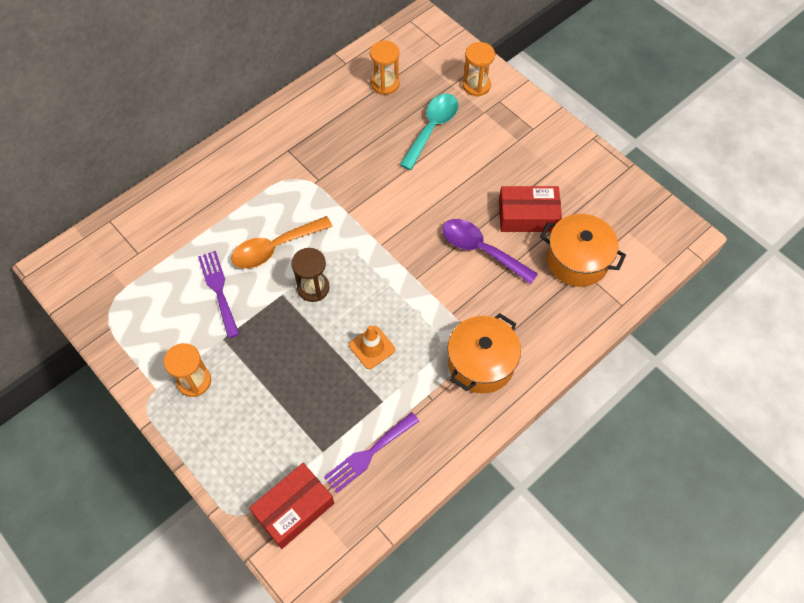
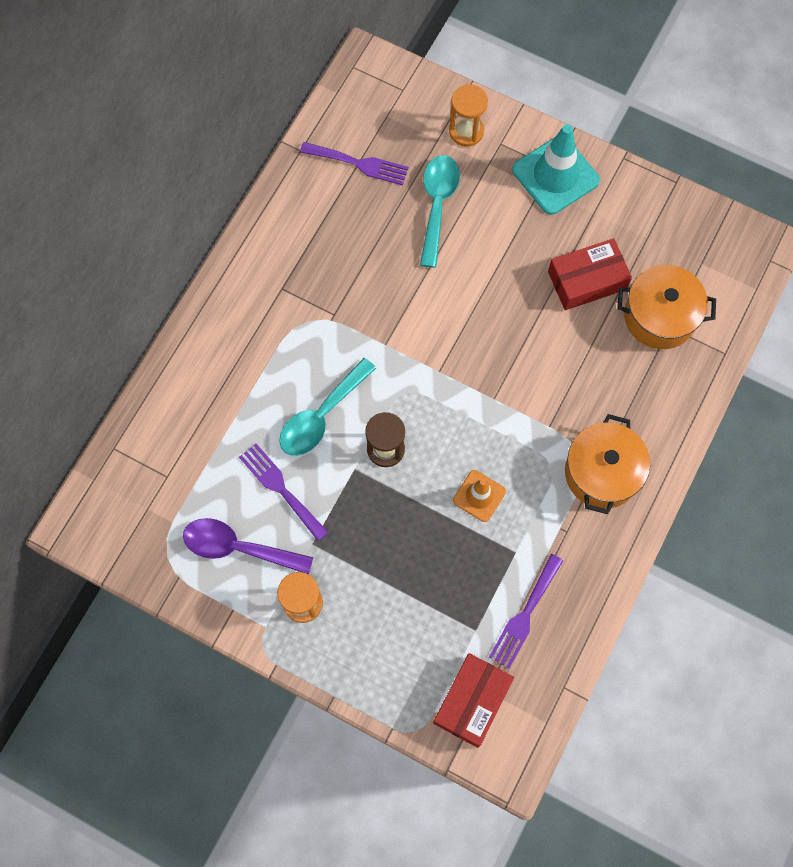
camera: 20 degrees left, 10 degrees up
(275, 248) = (321, 416): orange spoon -> turquoise spoon
(385, 84) = (359, 164): orange hourglass -> purple fork
(481, 250) = (551, 340): purple spoon -> purple spoon (238, 547)
(533, 134) = (555, 175): none -> turquoise traffic cone

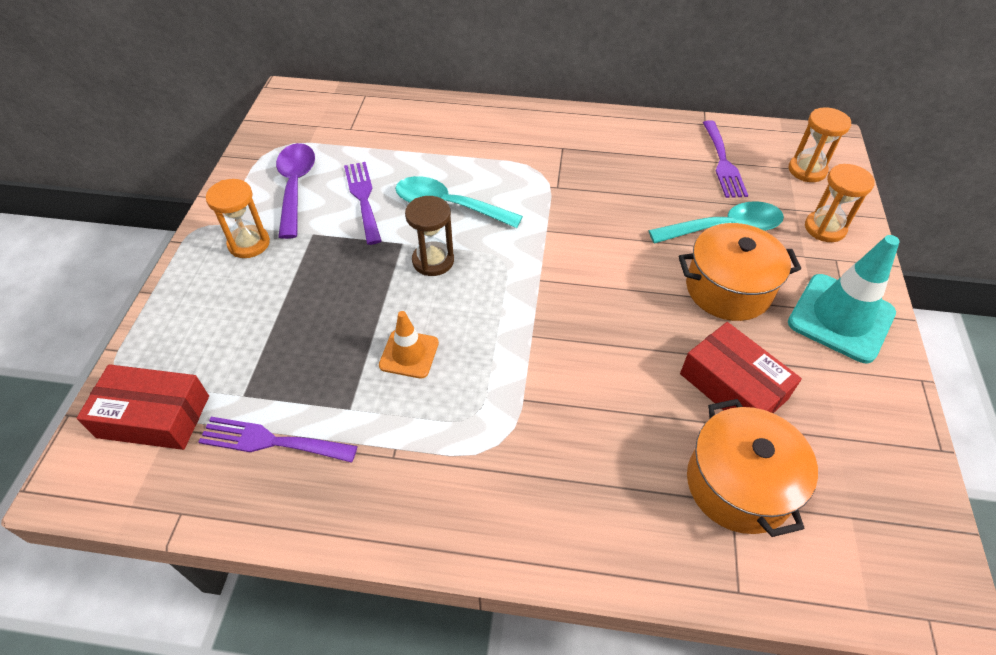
camera: 70 degrees right, 20 degrees down
(280, 488) = (363, 198): purple fork -> purple fork turned 45 degrees counterclockwise
(396, 103) = (807, 170): none -> orange hourglass
(602, 472) = (486, 475): orange pot -> orange pot (728, 289)

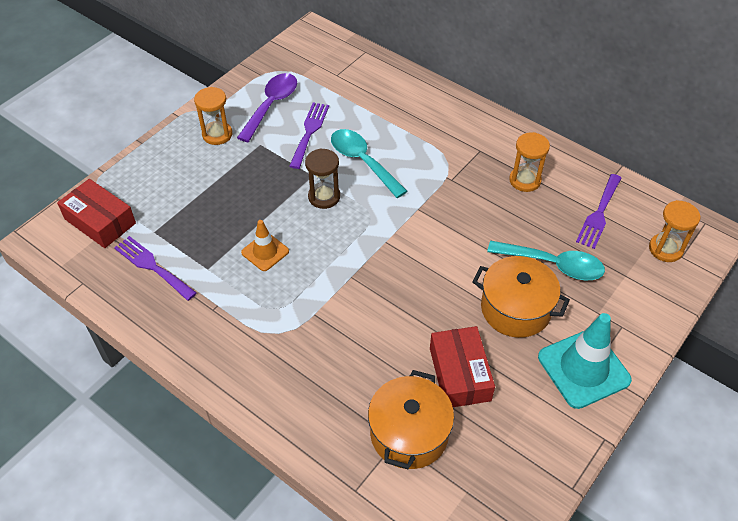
camera: 30 degrees right, 0 degrees up
(825, 228) = (635, 300): orange hourglass -> orange hourglass (525, 180)

